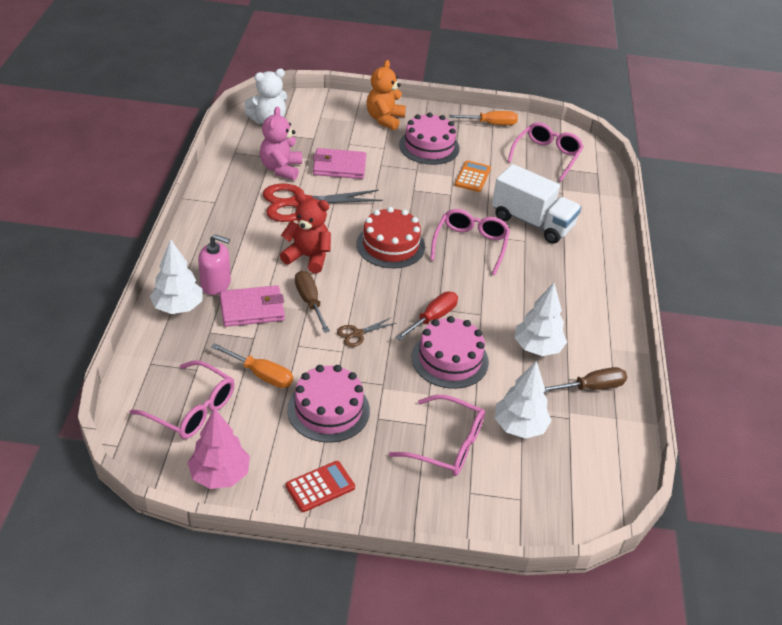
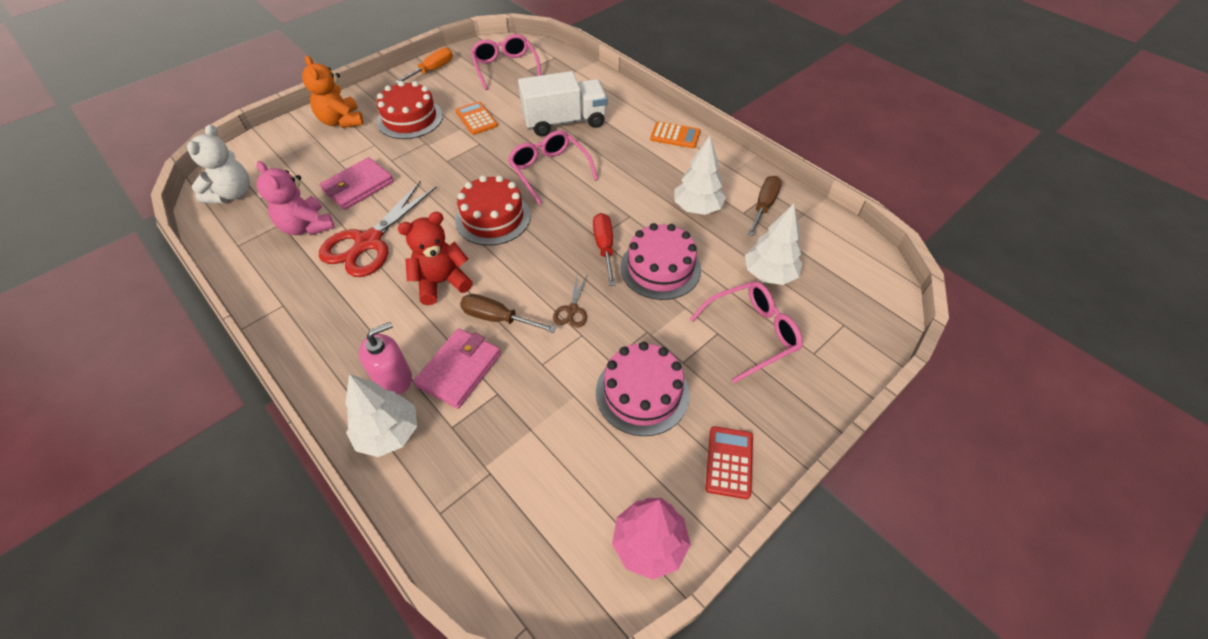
camera: 45 degrees left, 10 degrees up
(192, 409) = (541, 513): pink glasses -> none
(261, 374) = (550, 419): orange screwdriver -> none
(429, 146) = (410, 118): pink cake -> red cake
(602, 292) = (675, 136): none -> orange calculator

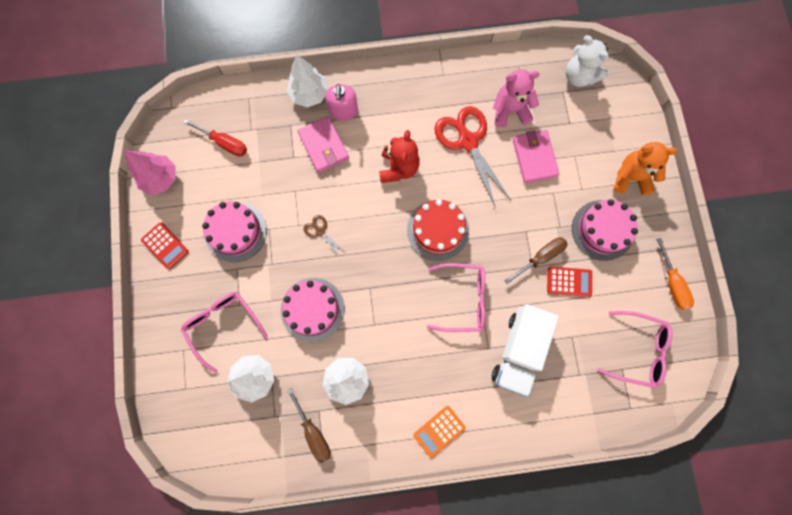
camera: 125 degrees right, 25 degrees up
(410, 118) = (602, 230): red cake -> pink cake
(476, 119) = (569, 281): orange calculator -> red calculator
(498, 318) = (345, 185): brown screwdriver -> brown screwdriver (540, 258)
(604, 248) = (356, 286): red screwdriver -> red screwdriver (224, 143)
(752, 333) = (223, 325): pink glasses -> pink glasses turned 135 degrees clockwise

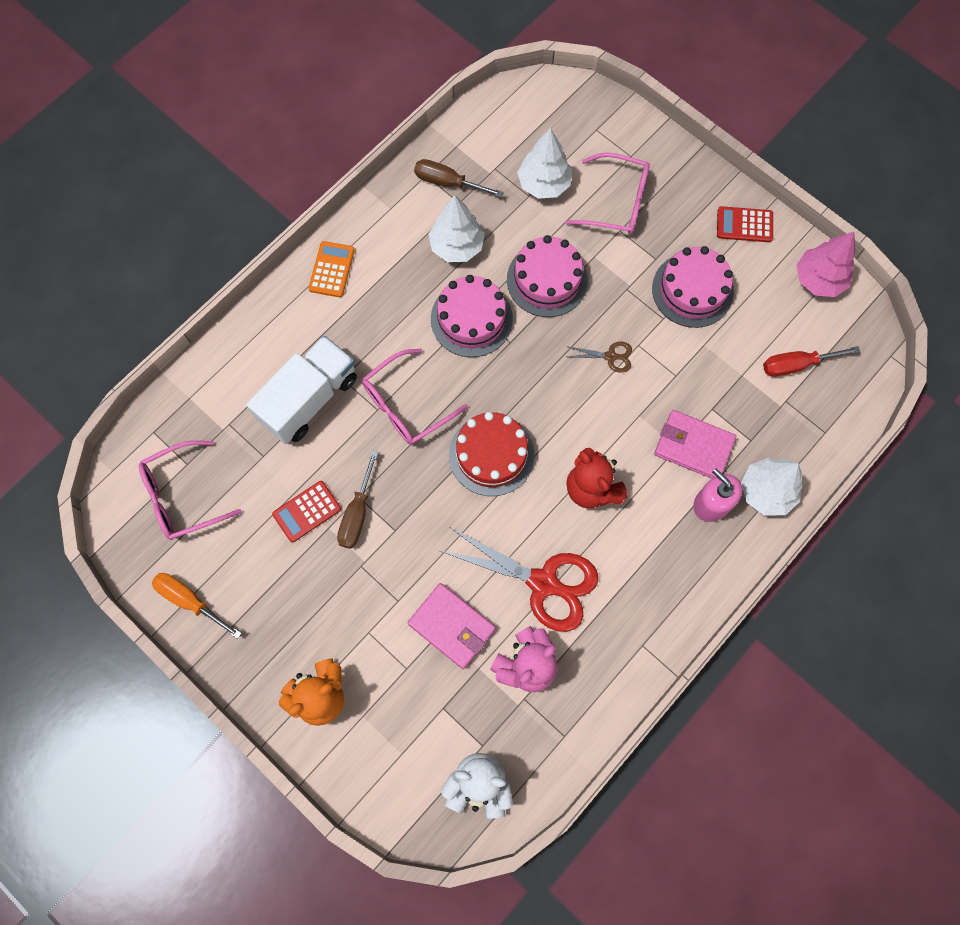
camera: 140 degrees right, 5 degrees down
(518, 351) = (309, 399): white truck -> white truck turned 60 degrees clockwise
(602, 230) = (310, 601): pink cake -> pink cake (471, 319)

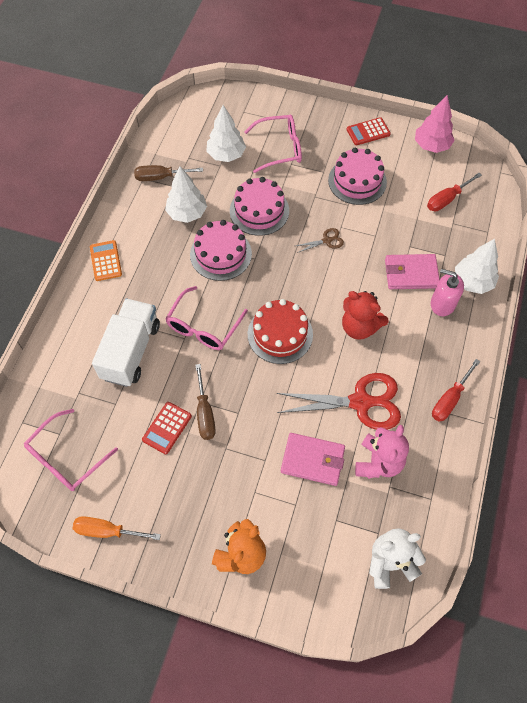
camera: 25 degrees left, 10 degrees down
(653, 628) = (450, 399): none -> red screwdriver

